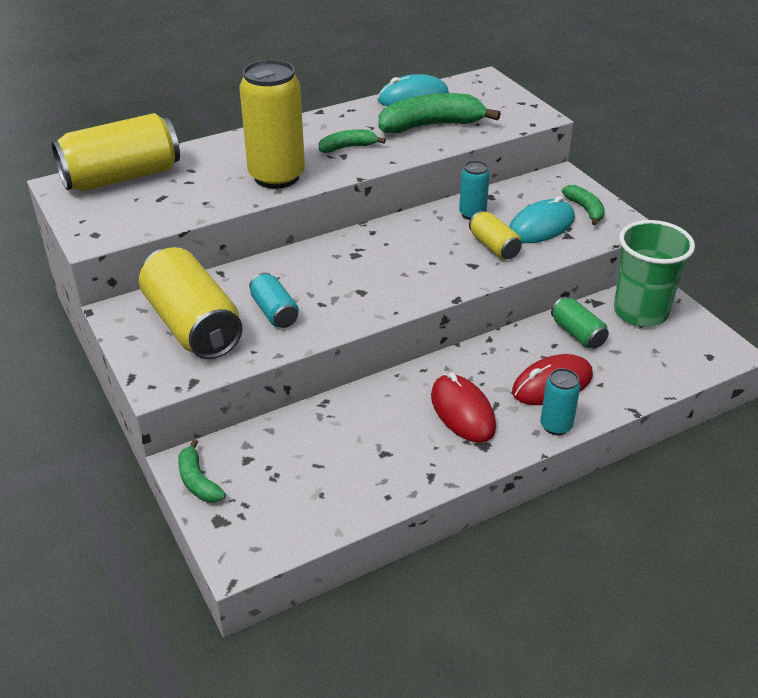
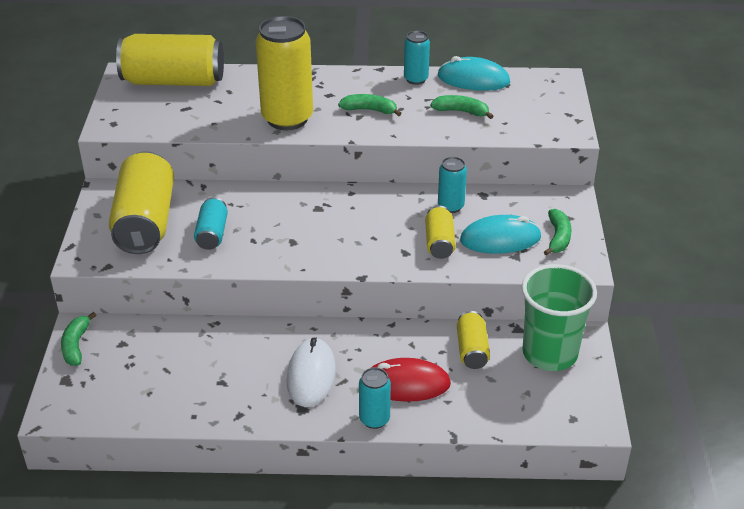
camera: 30 degrees right, 0 degrees up
(362, 111) = (416, 79): none -> turquoise can
(431, 125) = (461, 111): green banana -> green banana, size x0.53
(462, 411) = (311, 375): red mouse -> white mouse
(577, 334) = (472, 350): green can -> yellow can

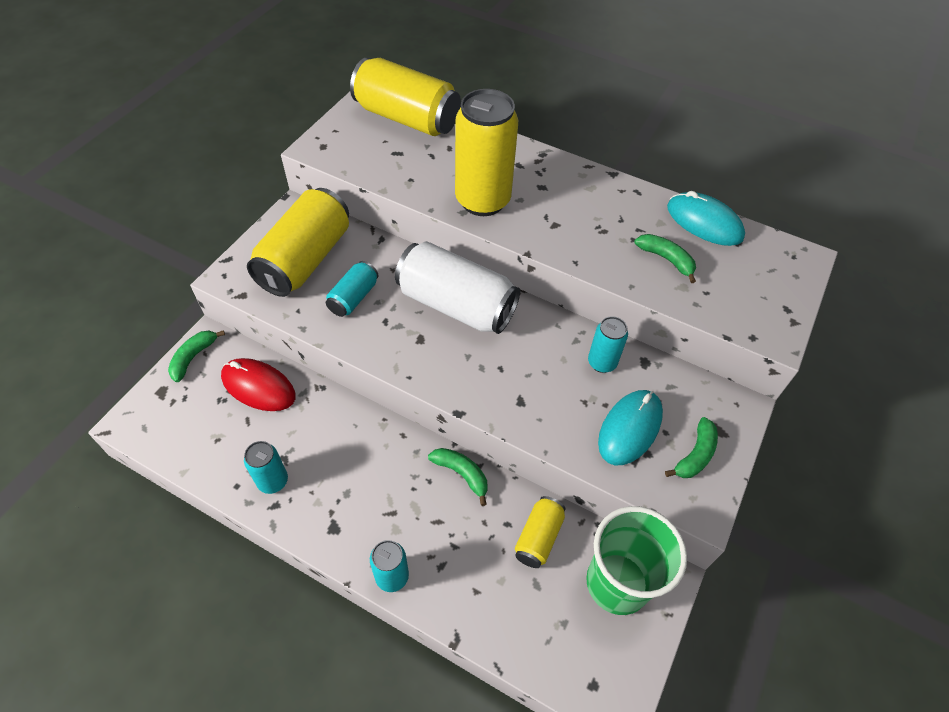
camera: 25 degrees right, 15 degrees up
(305, 209) = (456, 305): none -> white can
(311, 375) = (366, 491): white mouse -> none
(369, 110) = (570, 221): green banana -> green banana (461, 474)
(406, 384) = (448, 547): red mouse -> red mouse (258, 387)
(416, 79) = (642, 200): turquoise can -> turquoise can (273, 481)
(439, 242) = (562, 404): yellow can -> none
(500, 239) = (630, 428): turquoise mouse -> turquoise mouse turned 75 degrees counterclockwise

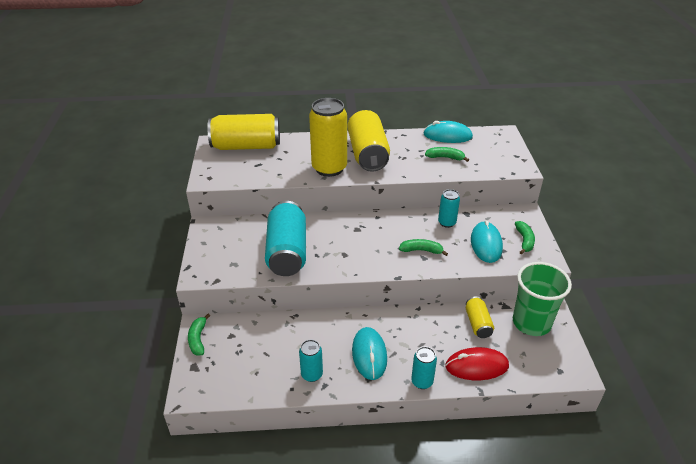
camera: 30 degrees left, 15 degrees down
(258, 387) = (256, 333): red mouse -> red mouse (476, 366)
(305, 259) = (239, 246): yellow can -> yellow can (368, 154)
(353, 297) = (287, 252): turquoise can -> turquoise can, size x1.99
(360, 496) = (369, 355): none -> turquoise mouse
(456, 305) = (348, 230): white can -> none
(461, 474) = (413, 316): green banana -> green banana (421, 250)

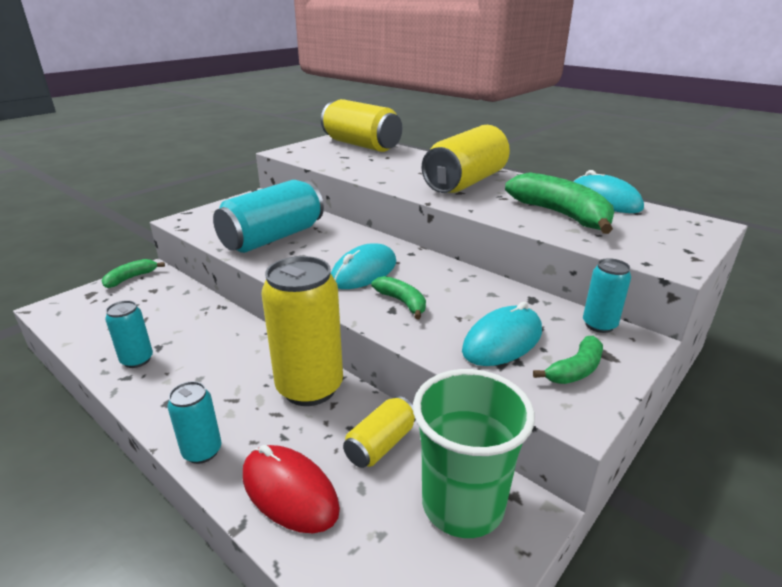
camera: 45 degrees right, 10 degrees down
(329, 168) = (401, 178): yellow can -> yellow can (310, 388)
(369, 355) = (211, 382): turquoise mouse -> turquoise mouse (364, 272)
(445, 157) = (560, 215): green banana -> green banana, size x1.87
(447, 223) = (486, 295): turquoise can -> turquoise can (599, 325)

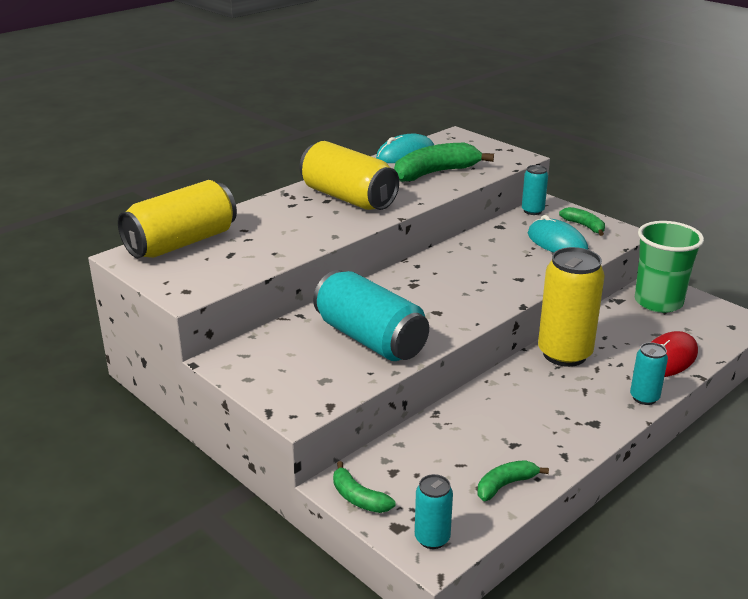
camera: 85 degrees left, 0 degrees up
(137, 360) = (538, 453): turquoise can -> turquoise can (432, 538)
(364, 272) = (455, 288): turquoise mouse -> none
(380, 444) = (618, 326): yellow can -> none
(402, 302) = (508, 274): green banana -> green banana (505, 485)

